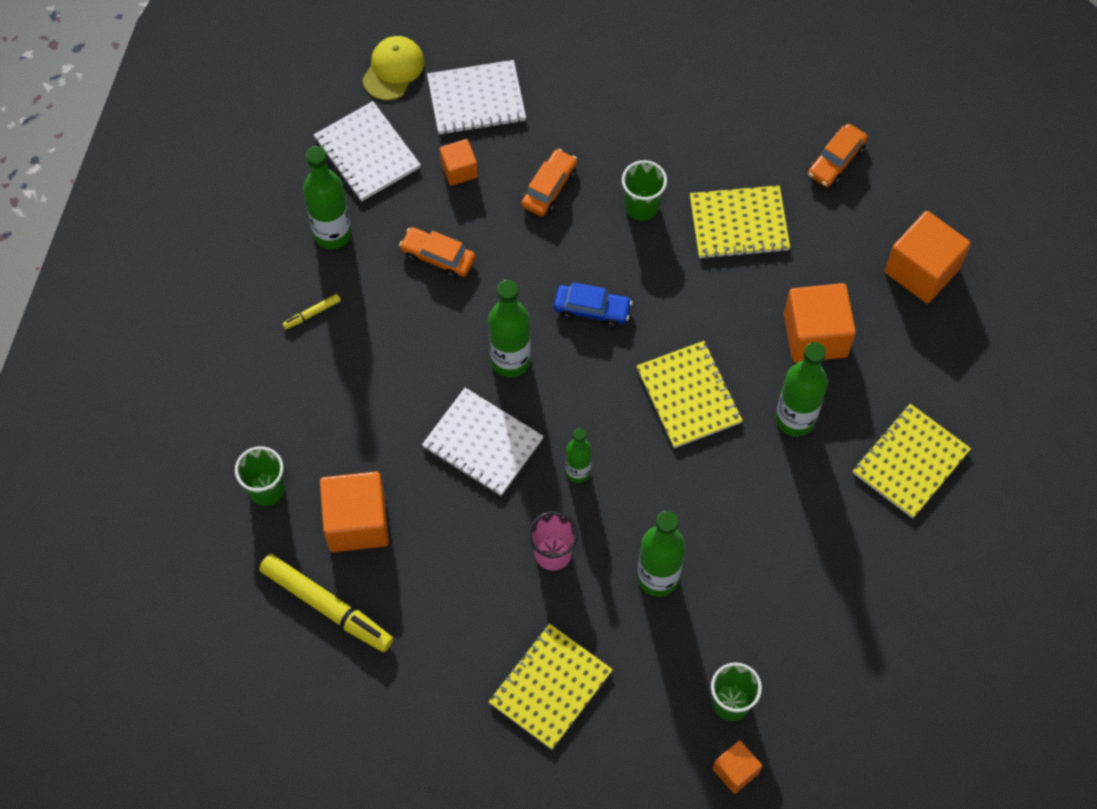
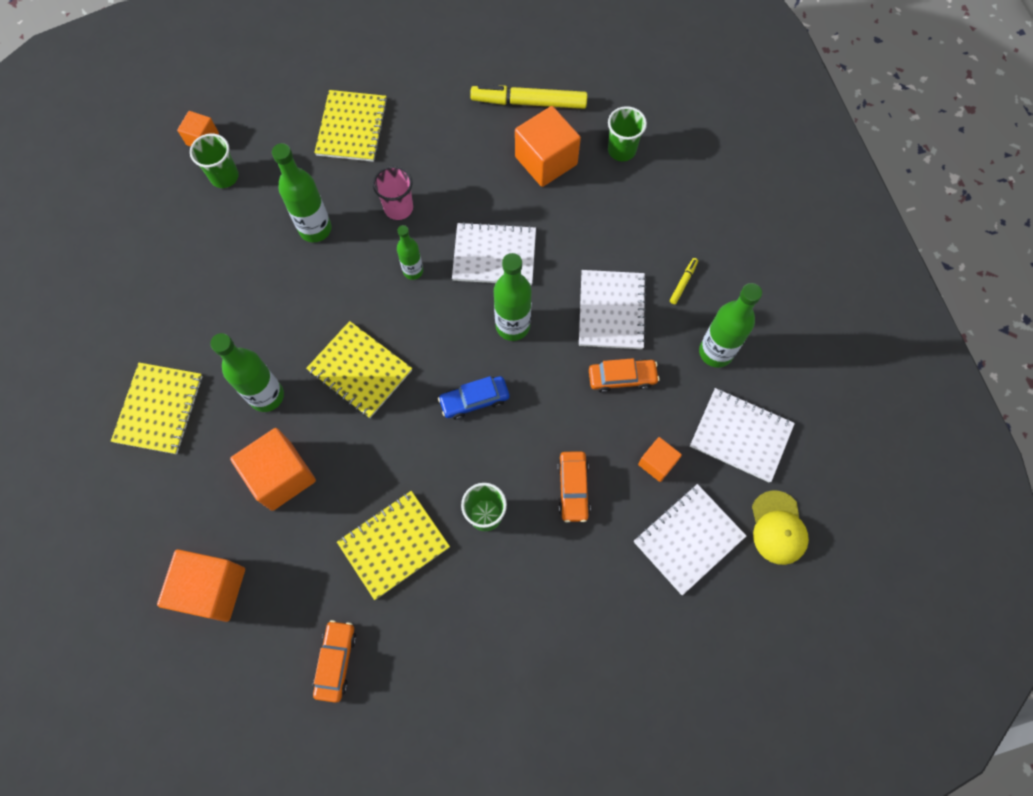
camera: 150 degrees right, 5 degrees up
(403, 324) = (611, 311): none -> white notebook

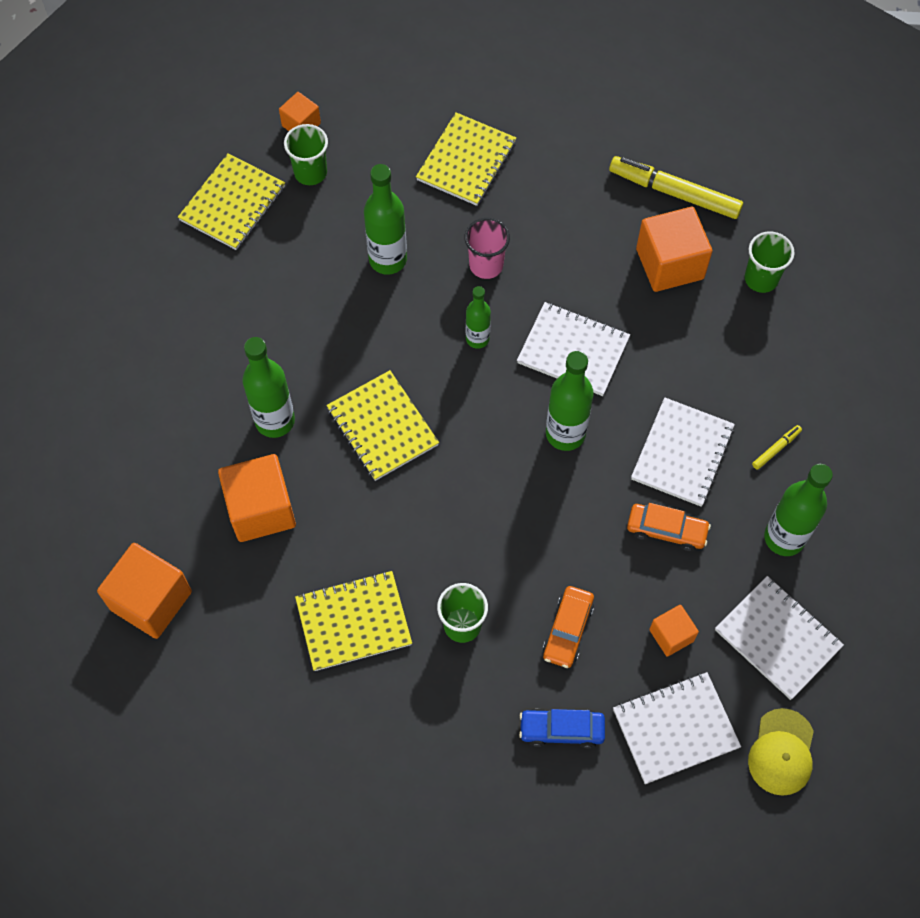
camera: 20 degrees right, 5 degrees down
(159, 409) = (160, 397): yellow notebook -> yellow notebook (233, 204)
(336, 661) = (251, 719): orange car -> none
(474, 400) = (494, 499): blue car -> blue car (561, 730)

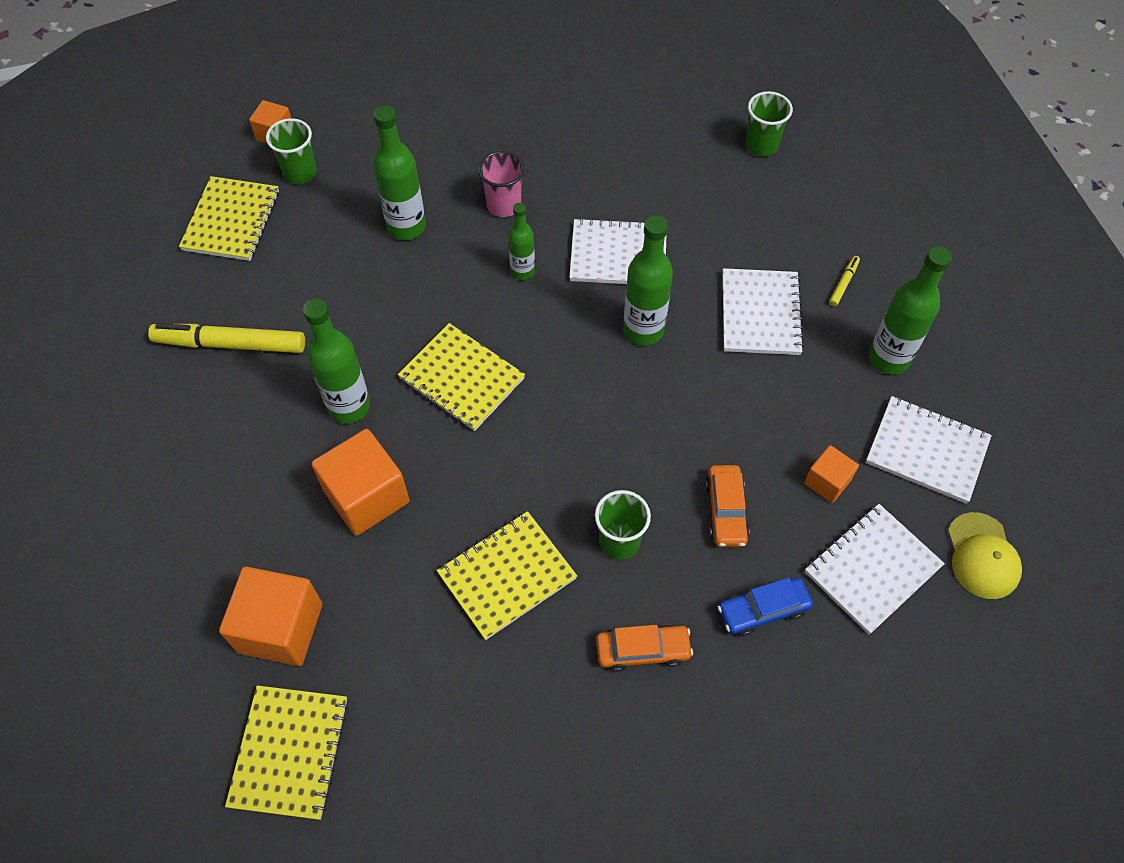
camera: 20 degrees left, 5 degrees down
(466, 161) = (448, 123): yellow notebook -> yellow notebook (290, 752)
(666, 530) = (778, 387): orange car -> orange car (642, 650)
(669, 264) = (674, 156): orange cube -> none
(674, 193) = (651, 97): yellow marker -> yellow marker (230, 344)

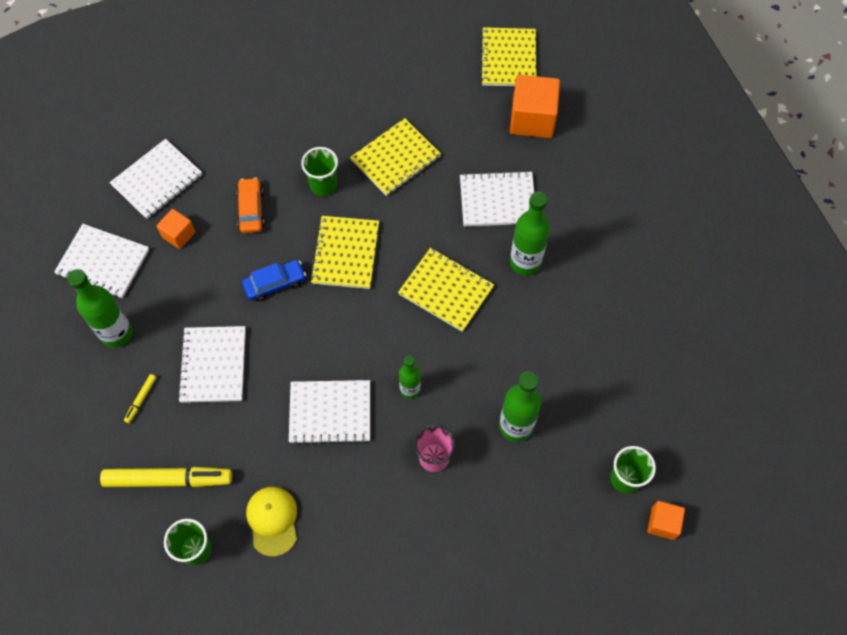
camera: 175 degrees right, 5 degrees up
(230, 344) = (629, 304): yellow marker -> yellow marker (168, 480)
(231, 221) = (669, 420): yellow notebook -> yellow notebook (345, 253)
(366, 496) = (497, 200): orange cube -> white notebook
(642, 650) = (307, 123): orange car -> none
(643, 330) = (308, 343): green bottle -> none
(763, 610) = (231, 151): blue car -> blue car (275, 283)
(982, 556) = (82, 194): yellow cap -> yellow cap (272, 520)

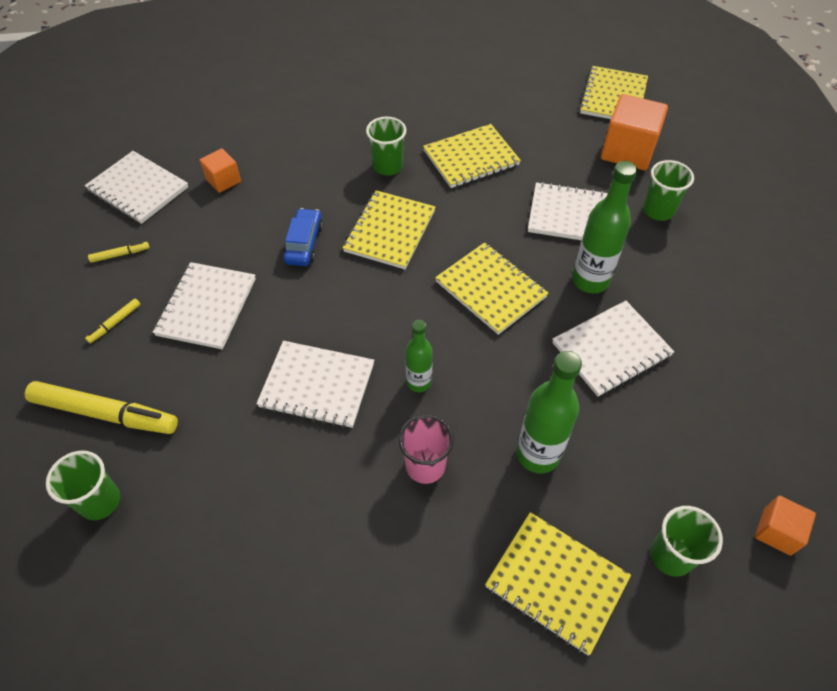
camera: 15 degrees right, 10 degrees down
(116, 333) = (120, 254): green bottle -> yellow marker
(157, 180) = (223, 131): white notebook -> white notebook (611, 349)
(251, 210) = (305, 173): orange car -> none
(272, 520) = (204, 491): yellow cap -> none
(275, 283) = (304, 243): blue car -> blue car turned 75 degrees counterclockwise
(549, 519) = (556, 582): none -> yellow notebook
(569, 178) = (658, 211): none -> green cup
(663, 523) = (715, 630): orange cube -> orange cube (776, 531)

